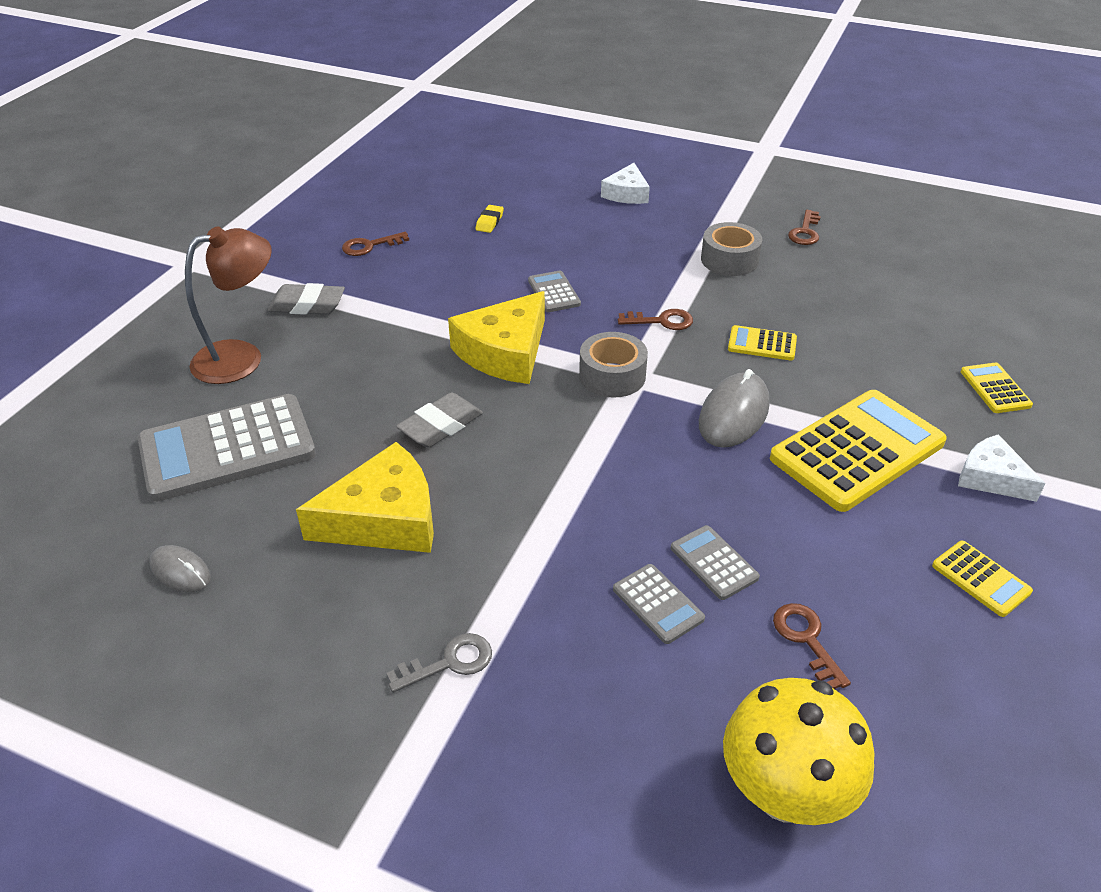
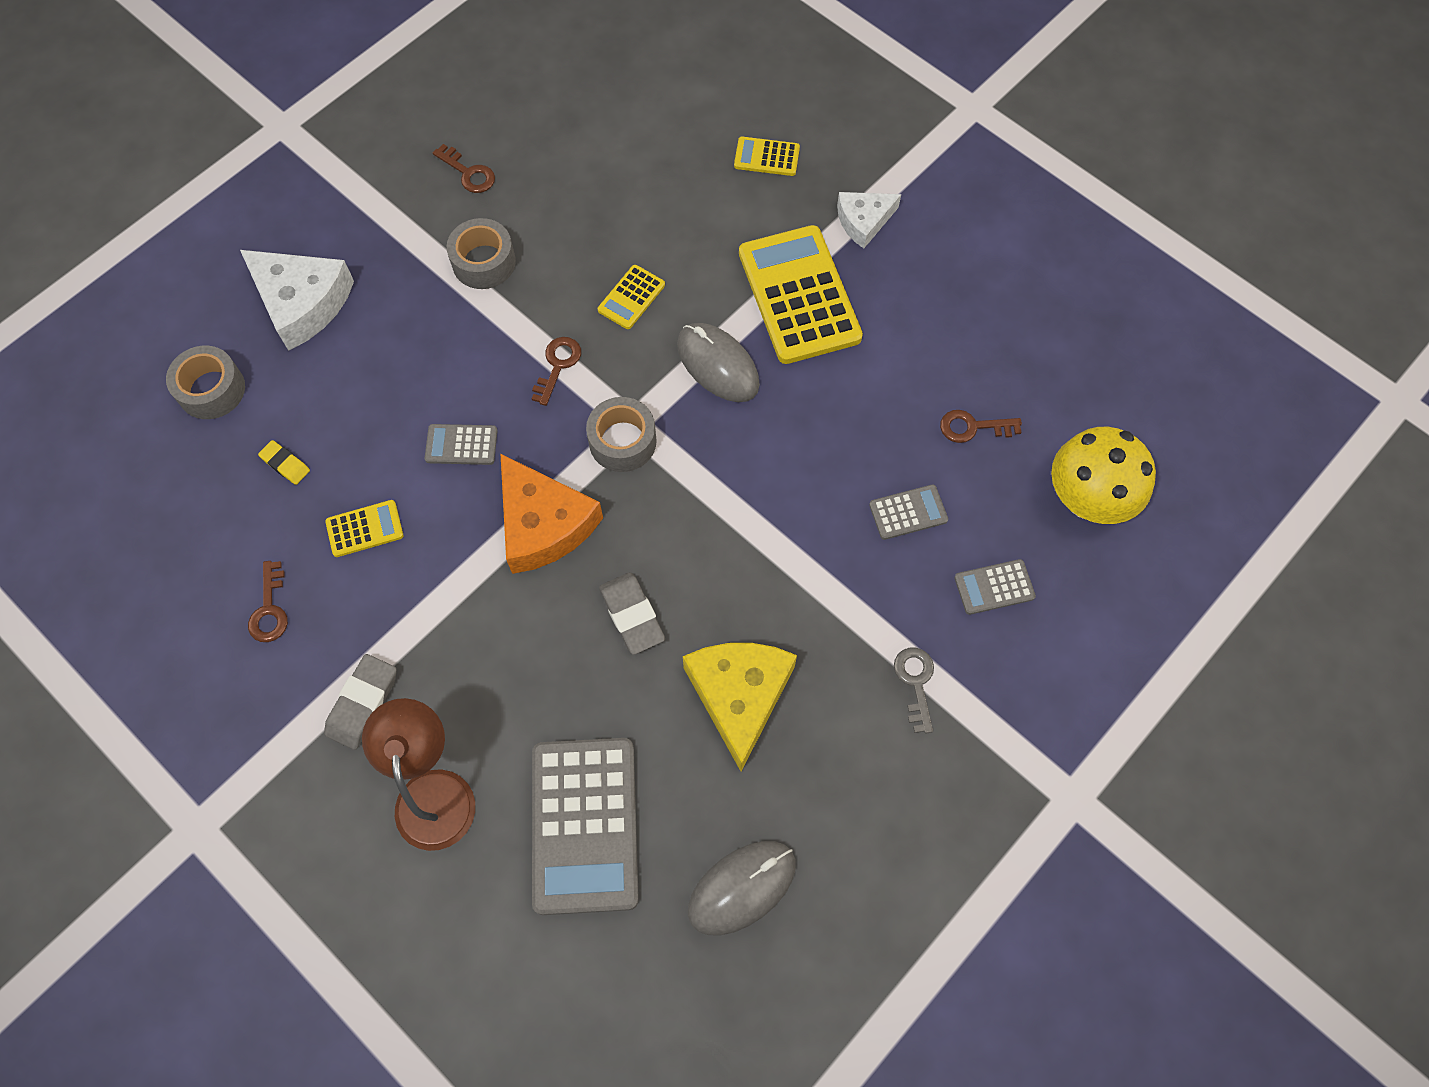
camera: 70 degrees left, 25 degrees up
(180, 571) = (742, 887): grey mouse -> grey mouse, size x1.72
(505, 352) = (543, 524): yellow cheese -> orange cheese
(531, 179) = (211, 390): none -> grey tape
(627, 193) = (302, 302): white cheese -> white cheese, size x1.65
(714, 563) = (881, 456): grey calculator -> grey calculator (994, 587)
(980, 579) = (957, 288): yellow calculator -> yellow calculator (365, 529)

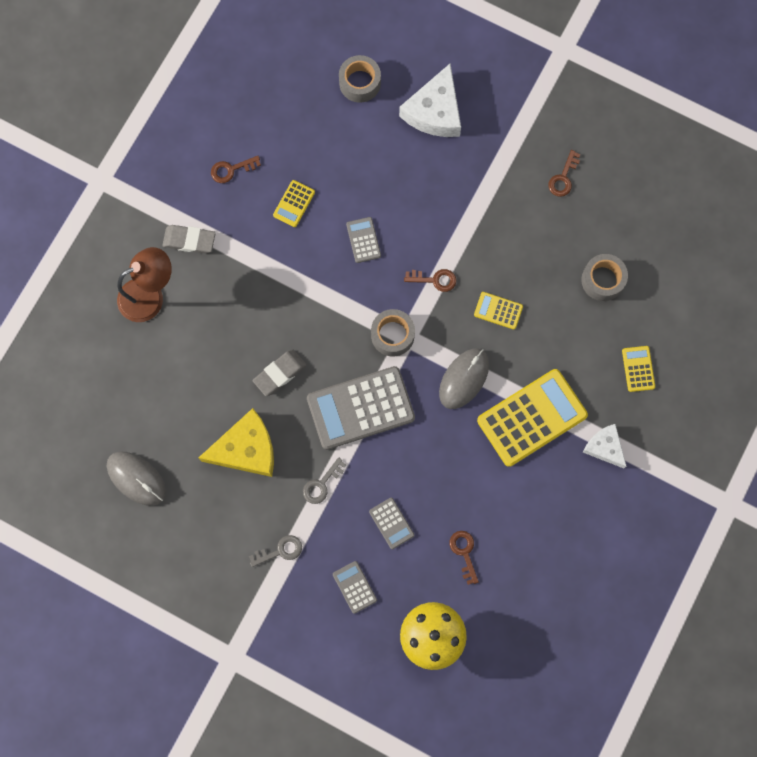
camera: 75 degrees right, 10 degrees up
(285, 464) = (323, 144): yellow eraser -> none
(365, 529) = (294, 204): yellow calculator -> yellow calculator turned 60 degrees clockwise
(484, 262) = (497, 210): grey tape -> grey tape (602, 280)
(543, 524) = (324, 304): orange cheese -> none
(584, 825) = (150, 383): grey calculator -> grey calculator (360, 408)
(825, 596) = (321, 484): none -> grey key

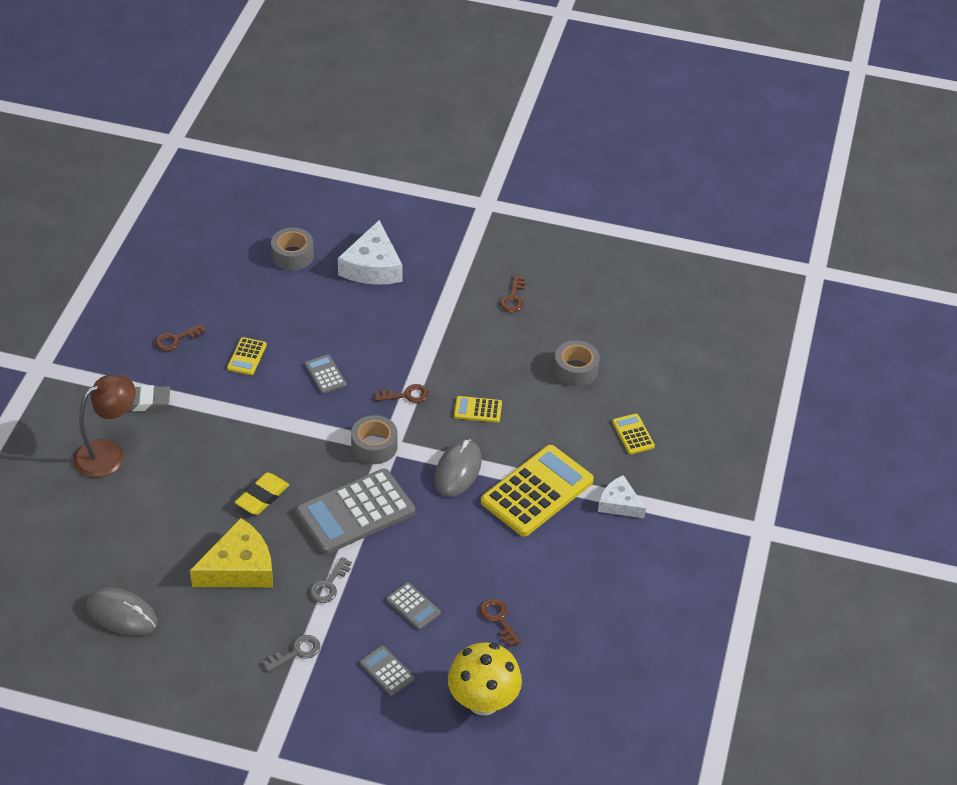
camera: 15 degrees left, 30 degrees down
(280, 373) = (262, 497): grey eraser -> yellow eraser

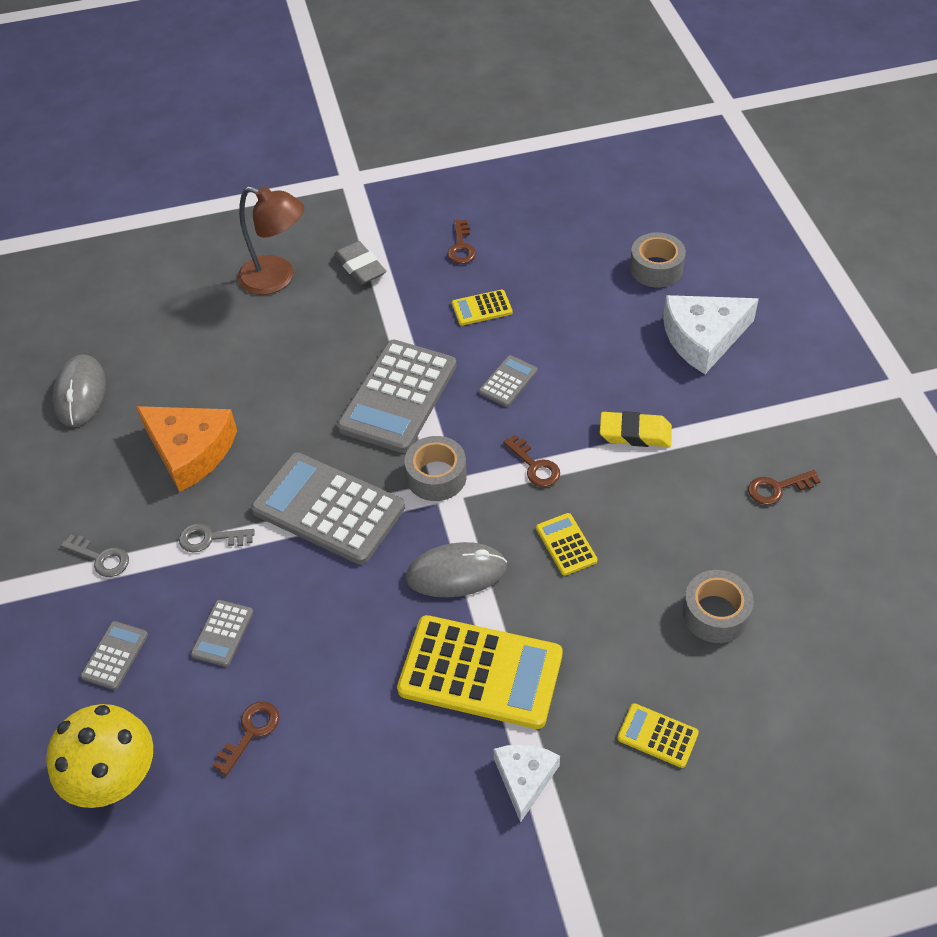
camera: 65 degrees right, 5 degrees up
(176, 339) = (461, 247): brown key -> brown key turned 120 degrees counterclockwise
(239, 568) = (190, 451): yellow cheese -> orange cheese
(262, 497) = (298, 420): yellow eraser -> yellow eraser (635, 433)
(288, 435) = (398, 396): none -> grey calculator
(633, 434) = (657, 736): yellow calculator -> yellow calculator turned 105 degrees counterclockwise

